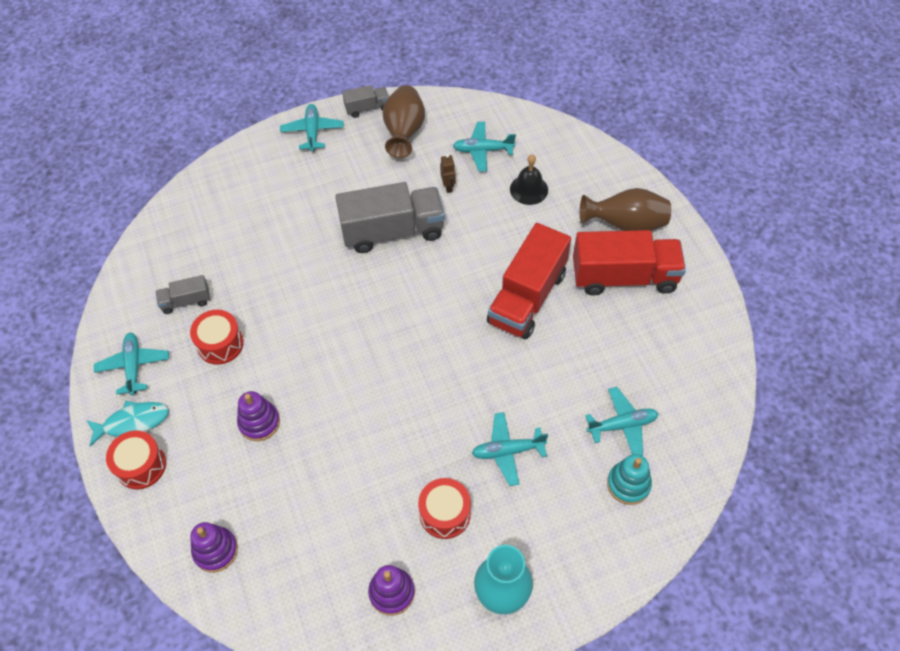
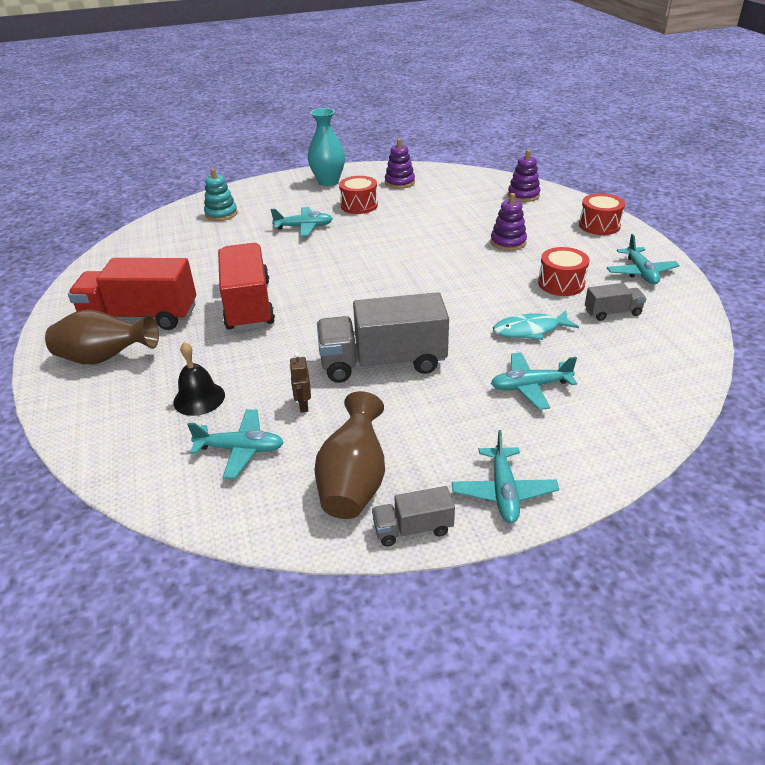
camera: 175 degrees left, 20 degrees down
(132, 422) = (620, 244): turquoise fish -> turquoise fish (530, 330)
(527, 297) = (248, 305): red truck -> red truck turned 45 degrees counterclockwise
(622, 425) = (207, 236): turquoise plane -> turquoise plane (530, 386)

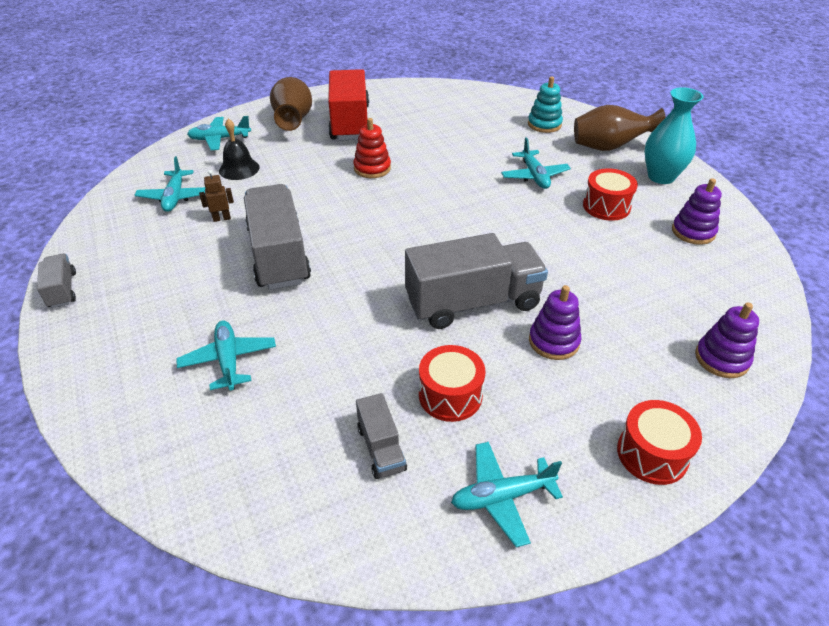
camera: 80 degrees right, 5 degrees up
(248, 305) = (372, 168): red truck -> red stacking toy
(354, 482) = (123, 255): brown vase -> brown vase (609, 147)
(465, 268) = (473, 303): none -> grey truck
(503, 492) = (83, 341): turquoise plane -> turquoise plane (219, 139)
(530, 330) = (336, 362): turquoise fish -> none

